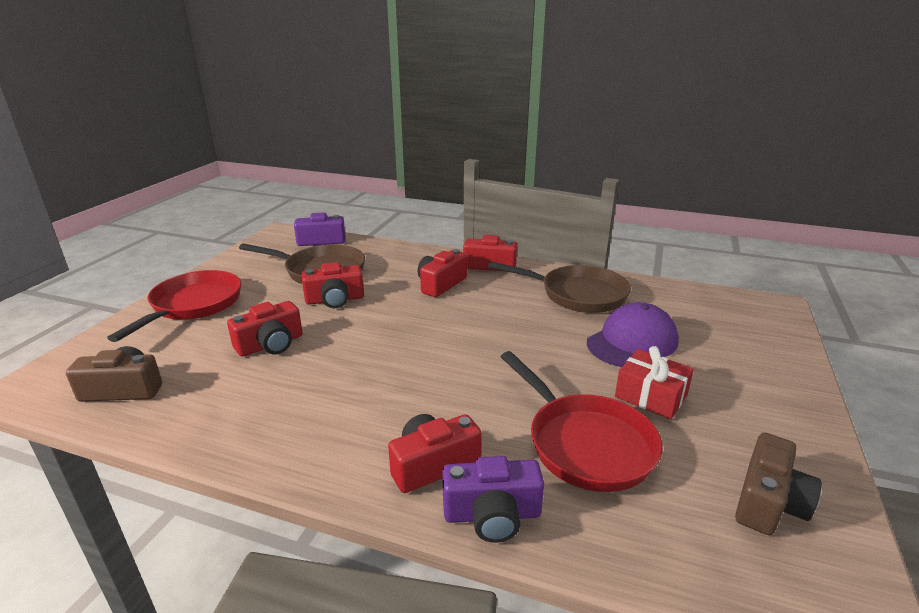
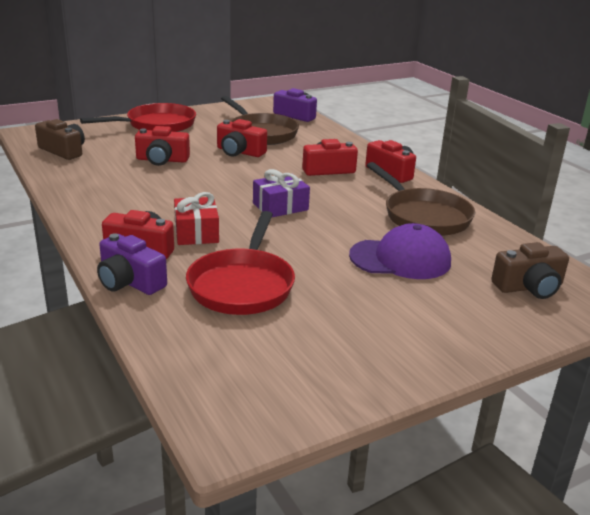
camera: 40 degrees right, 0 degrees up
(468, 340) = (280, 206): none -> purple gift
(651, 396) = (341, 289): red gift -> red gift (196, 232)
(768, 502) = (296, 370): brown camera -> brown camera (529, 287)

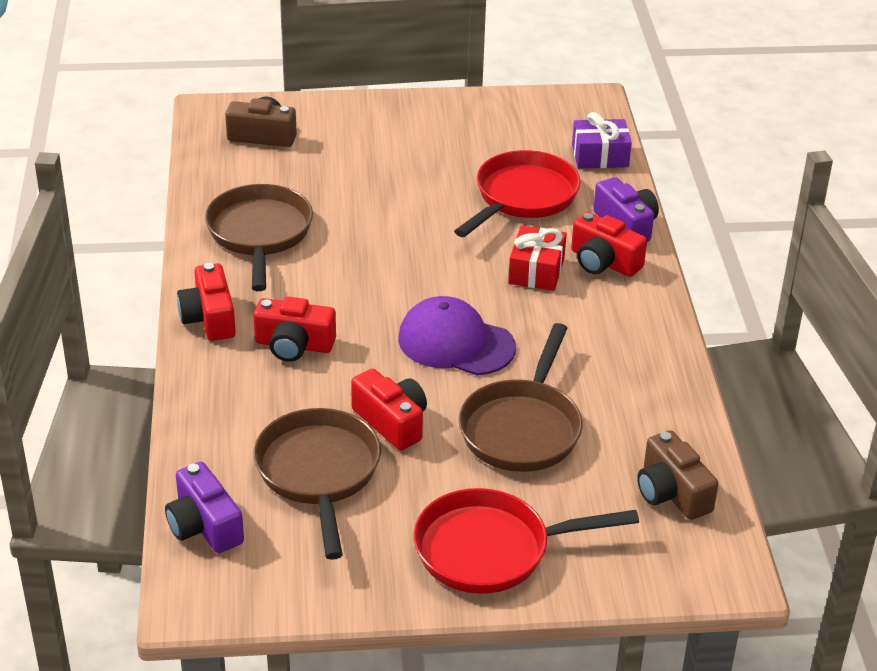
camera: 155 degrees left, 10 degrees up
(162, 160) = (522, 428): red camera -> brown pan
(280, 206) = (414, 289): purple gift -> purple gift (600, 156)
(400, 259) = (348, 189): purple cap -> purple cap (456, 343)

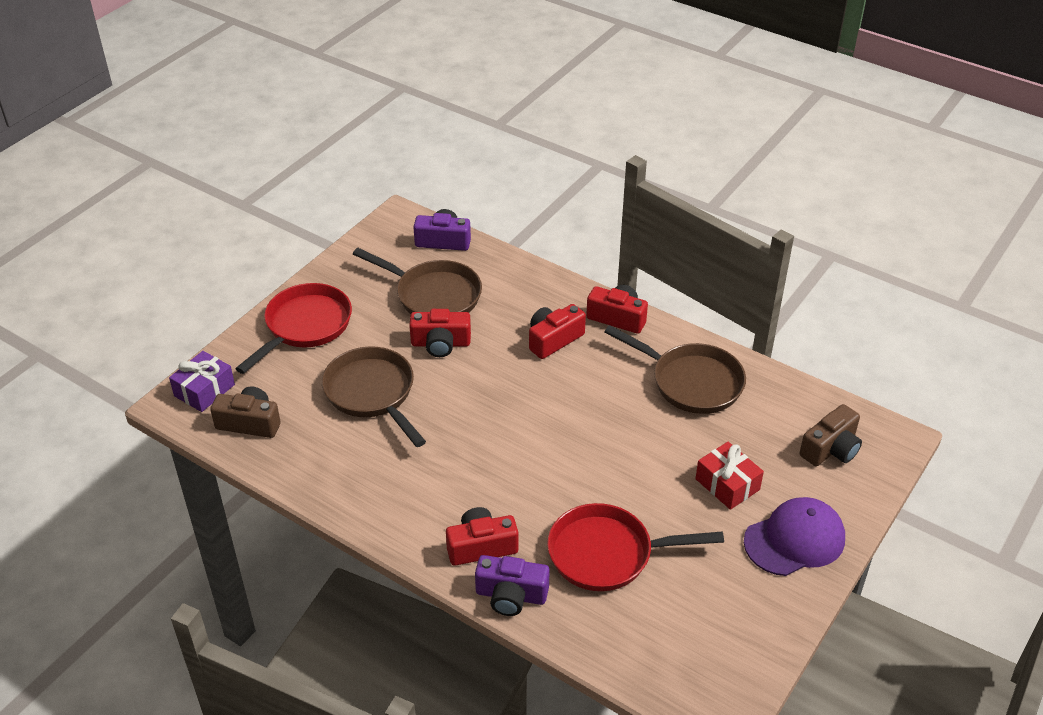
camera: 130 degrees right, 5 degrees up
(456, 343) = (478, 411): purple cap -> purple cap (794, 540)
(522, 197) = (608, 554): red pan -> red pan turned 105 degrees clockwise
(536, 271) = (510, 500): red gift -> red gift (727, 484)
(600, 156) = (621, 651): purple gift -> purple gift (204, 390)

